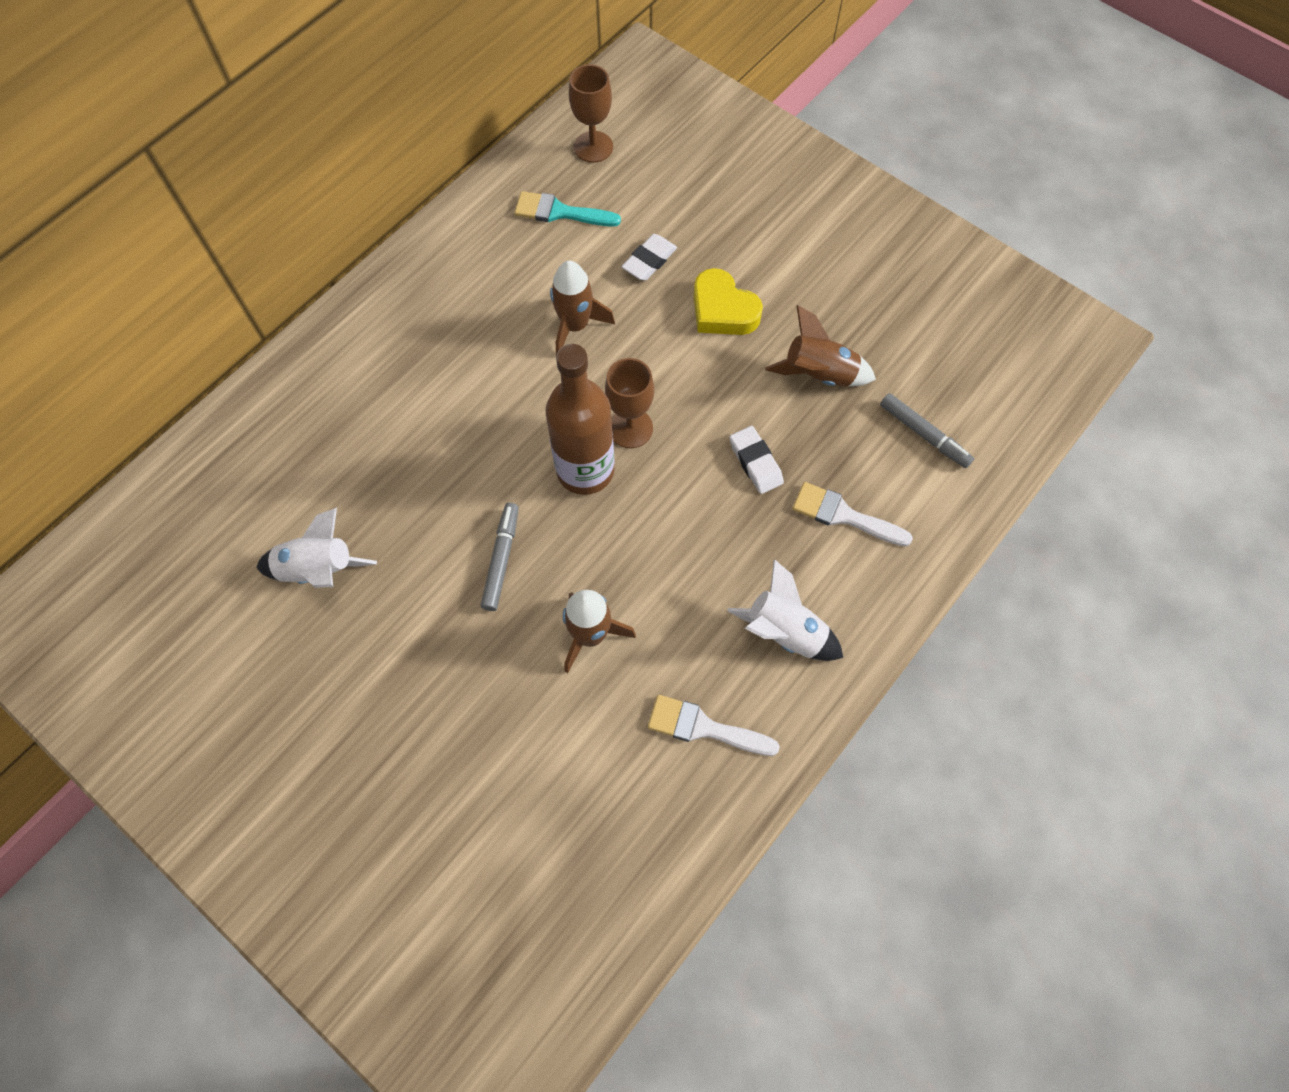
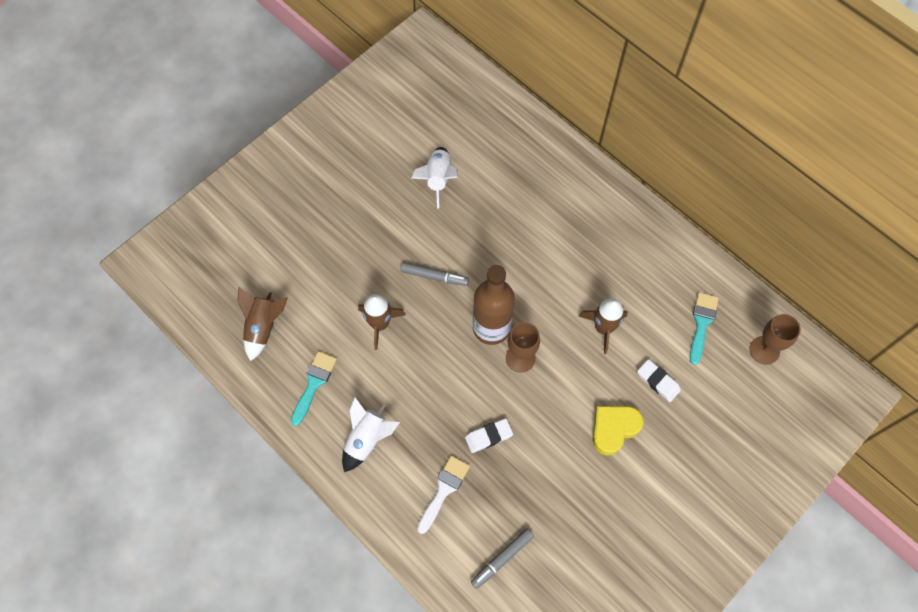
camera: 95 degrees right, 0 degrees up
(703, 727) = (314, 383): white brush -> turquoise brush
(819, 374) = (556, 490): brown rocket -> brown rocket (263, 327)

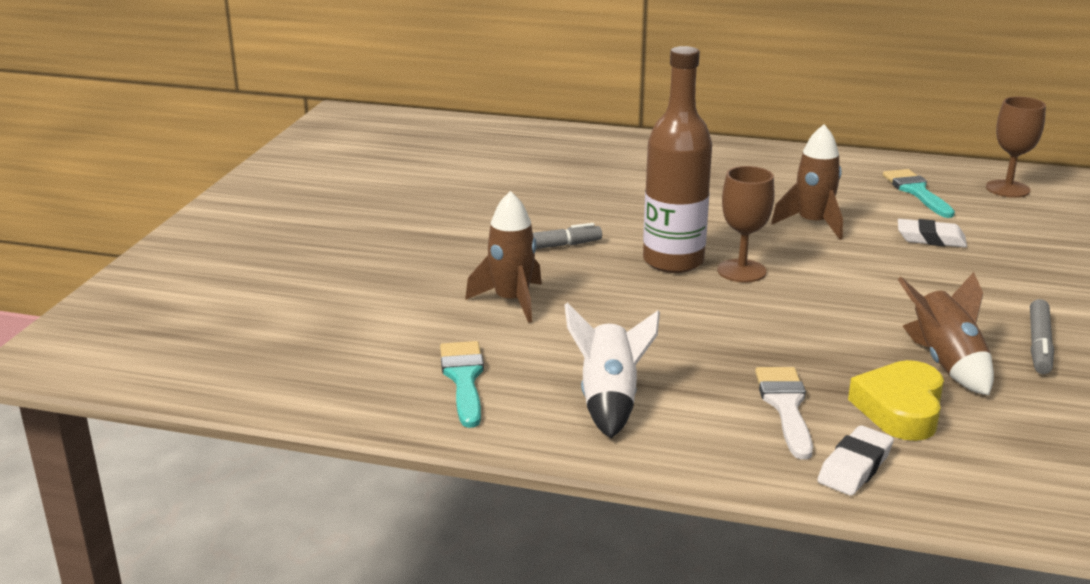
camera: 30 degrees left, 40 degrees down
(263, 327) = (324, 355): brown rocket -> brown rocket (946, 363)
(438, 179) = (469, 186): white rocket -> none
(488, 436) = (785, 341): white eraser -> white eraser (854, 467)
(502, 559) = (957, 438): grey marker -> grey marker (1039, 344)
(614, 429) = (933, 285): yellow heart -> yellow heart (900, 409)

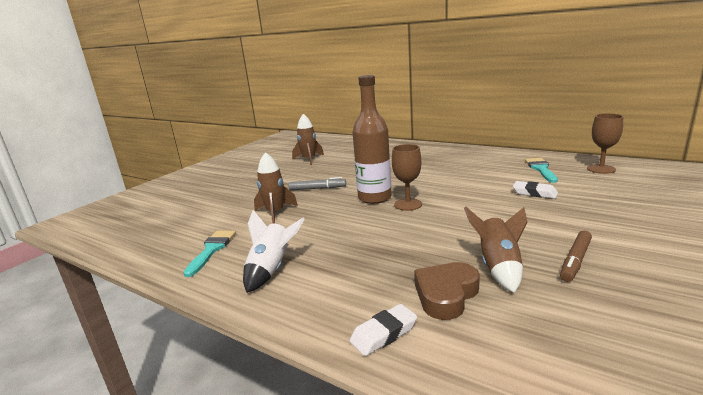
camera: 20 degrees right, 5 degrees down
(785, 406) = (371, 284): white brush -> none
(812, 224) = (467, 183): brown rocket -> brown rocket (309, 159)
(900, 409) = (446, 295): yellow heart -> brown heart
(1039, 344) = (575, 261): grey marker -> brown marker

